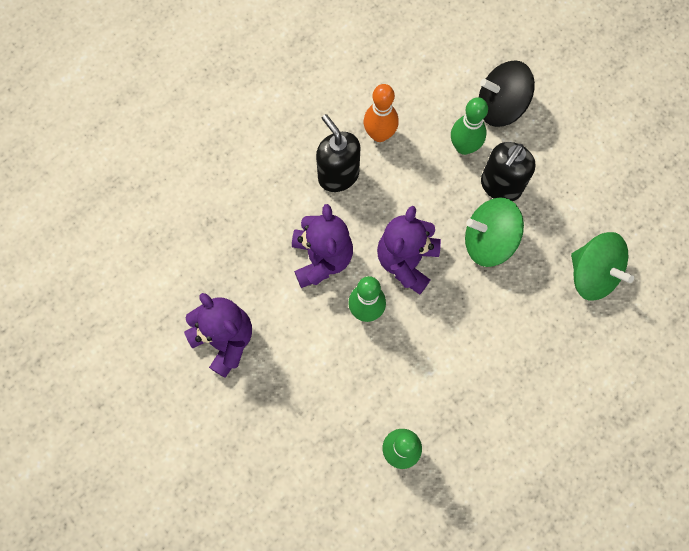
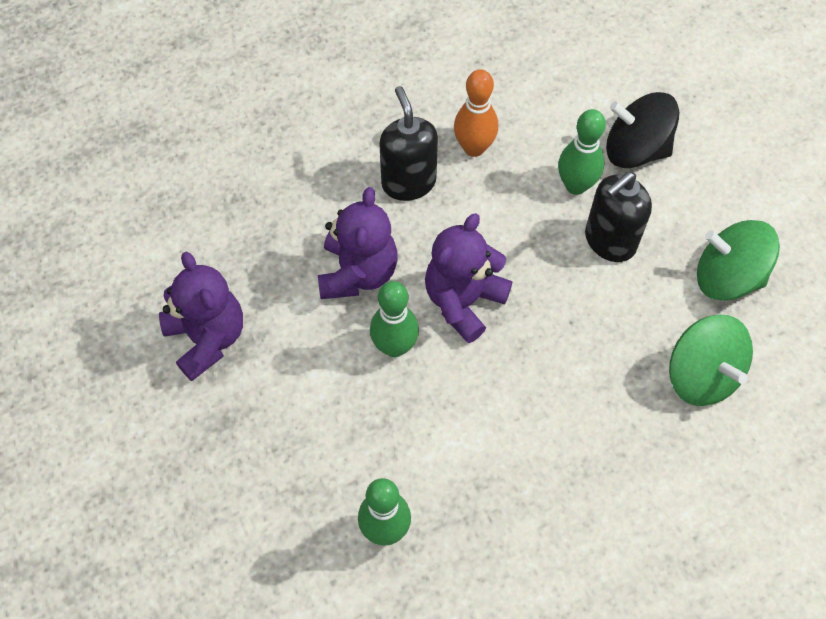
camera: 15 degrees right, 10 degrees down
(488, 241) = (576, 302): green spinning top -> green spinning top (727, 277)

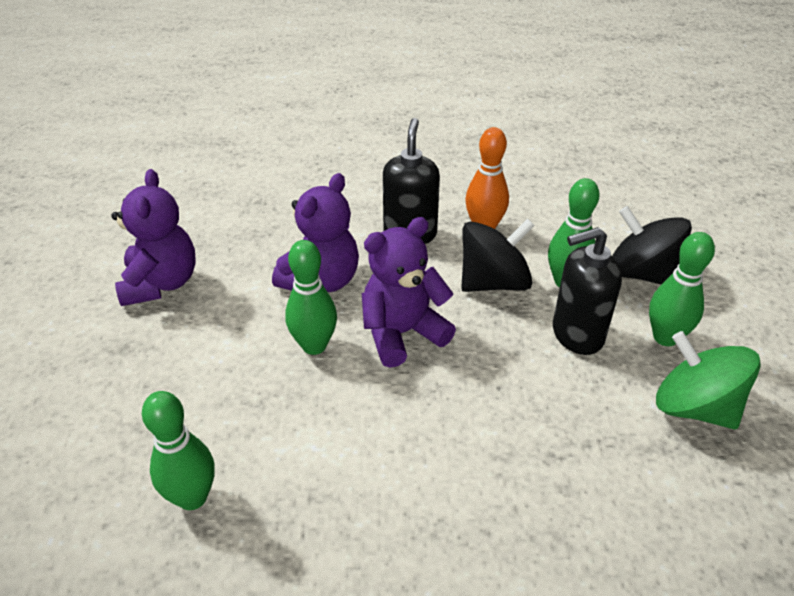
camera: 25 degrees right, 20 degrees down
(514, 211) = (493, 282): none -> black spinning top
(681, 214) = (665, 337): none -> green bowling pin
(701, 375) = (622, 488): green spinning top -> none

